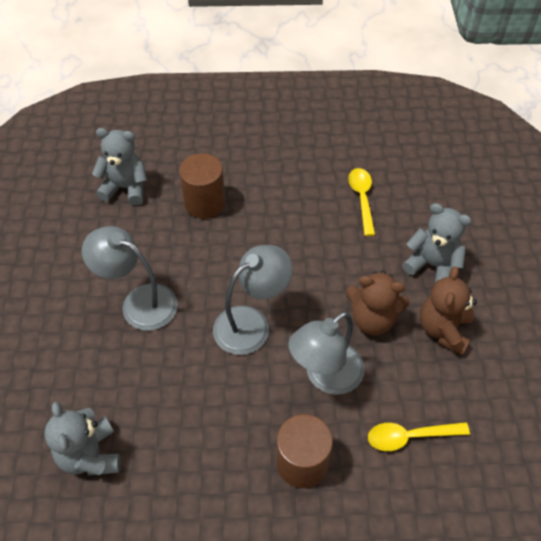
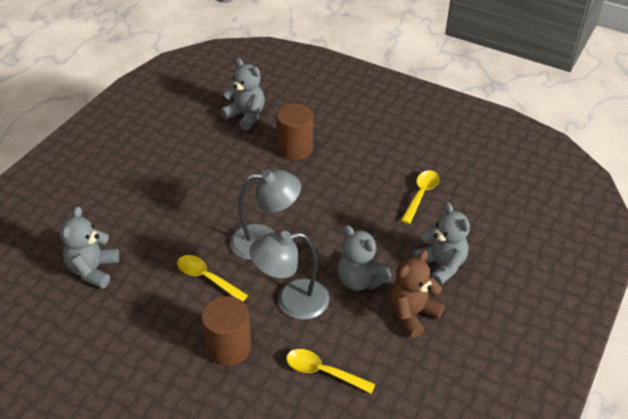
camera: 30 degrees right, 10 degrees down
(139, 302) = (197, 192): grey lamp -> none
(222, 397) = (207, 278): none -> yellow spoon
(372, 319) = (360, 280): brown teddy bear -> grey teddy bear

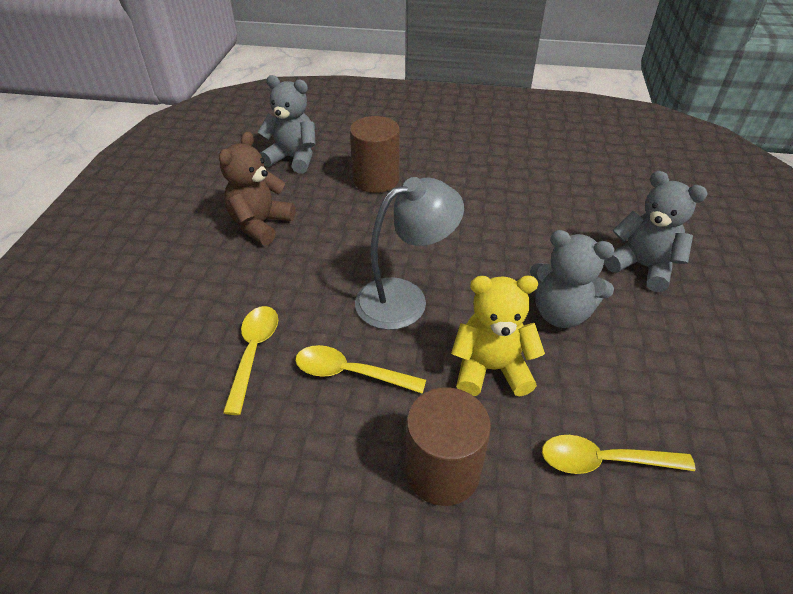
camera: 20 degrees left, 0 degrees up
(93, 270) = (161, 415): grey teddy bear -> none
(291, 301) = (491, 369): grey lamp -> yellow teddy bear
(412, 314) = (656, 337): brown teddy bear -> brown teddy bear (260, 224)
(421, 195) = (558, 194): yellow spoon -> yellow spoon (253, 353)

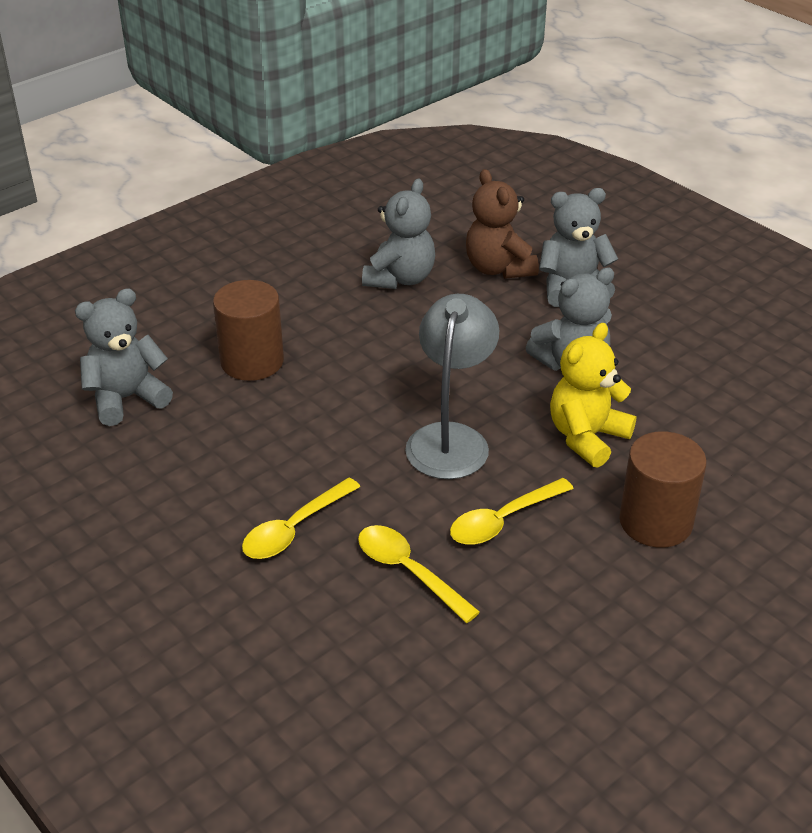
camera: 50 degrees left, 5 degrees down
(260, 224) = (216, 479): brown teddy bear -> brown teddy bear (498, 268)
(529, 188) = (400, 278): none -> grey teddy bear
(604, 461) = (726, 435): yellow spoon -> yellow spoon (294, 529)

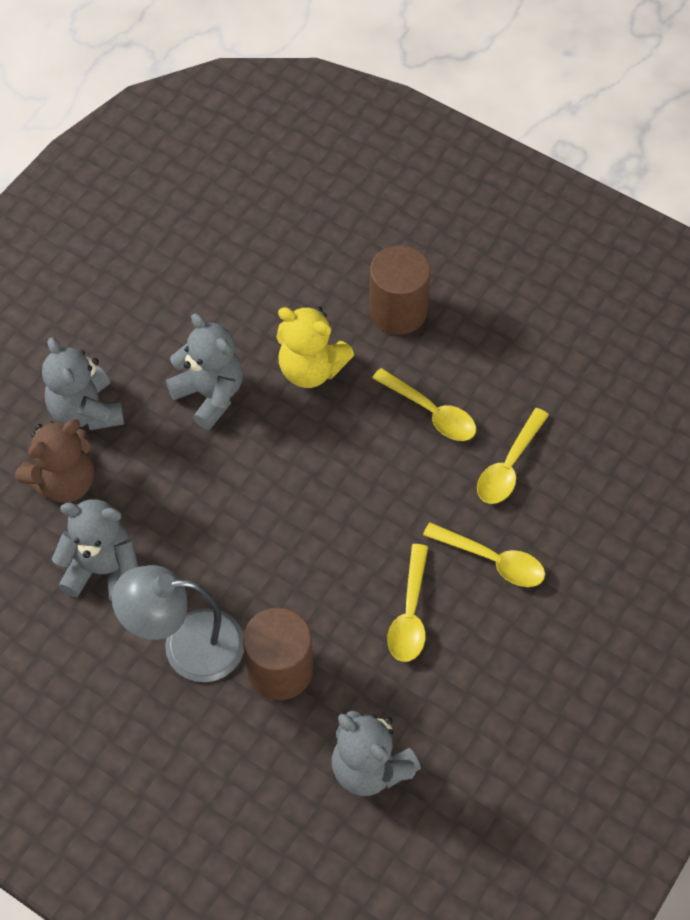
camera: 105 degrees left, 20 degrees up
(264, 454) = (410, 613): none -> yellow spoon
(450, 438) = (343, 470): grey lamp -> grey lamp (186, 646)

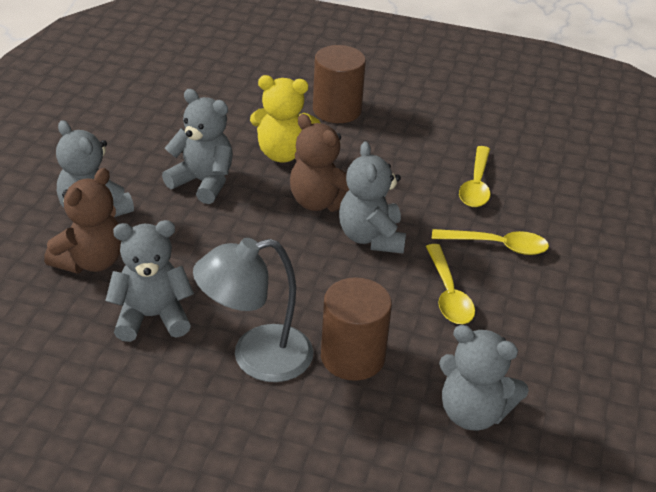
camera: 20 degrees left, 20 degrees down
(325, 452) = (320, 202): none -> brown teddy bear
(360, 516) = (371, 237): none -> grey teddy bear
(431, 412) = (395, 163): yellow spoon -> none

